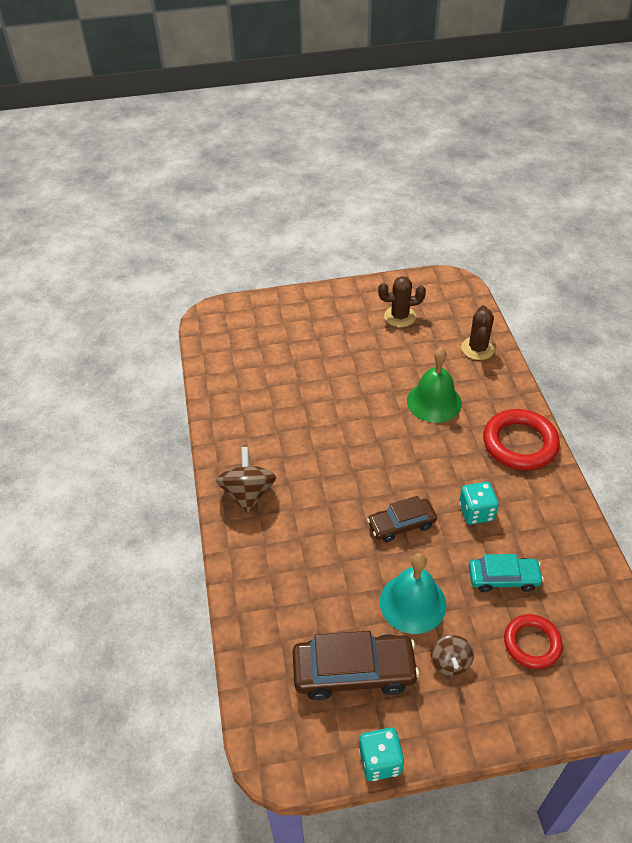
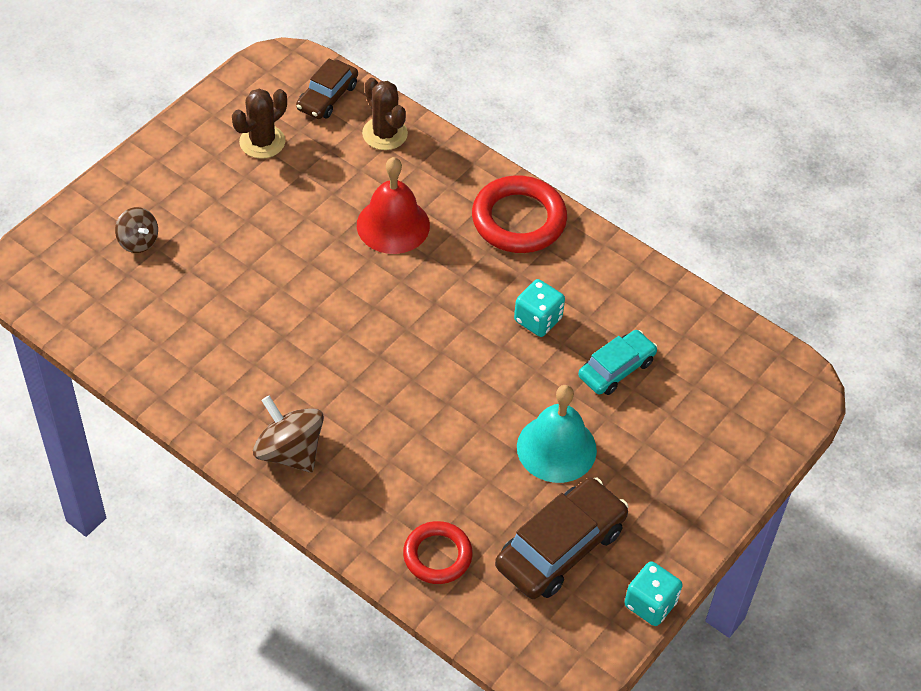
camera: 45 degrees left, 5 degrees up
(401, 524) = (478, 379): brown car -> brown car (327, 97)
(434, 402) = (393, 225): green bell -> red bell
(450, 662) = (635, 478): brown spinning top -> brown spinning top (138, 241)
(532, 643) = (688, 412): red ring -> red ring (437, 555)

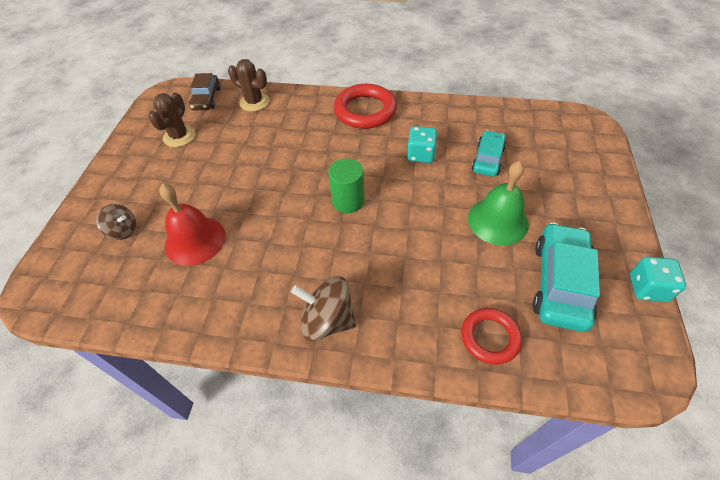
camera: 25 degrees left, 0 degrees up
(393, 225) = (294, 144): red bell -> red bell (195, 240)
(404, 334) = (348, 201): none -> green cylinder
(556, 448) = (498, 221): turquoise bell -> green bell
(560, 548) = (560, 283): brown car -> turquoise car

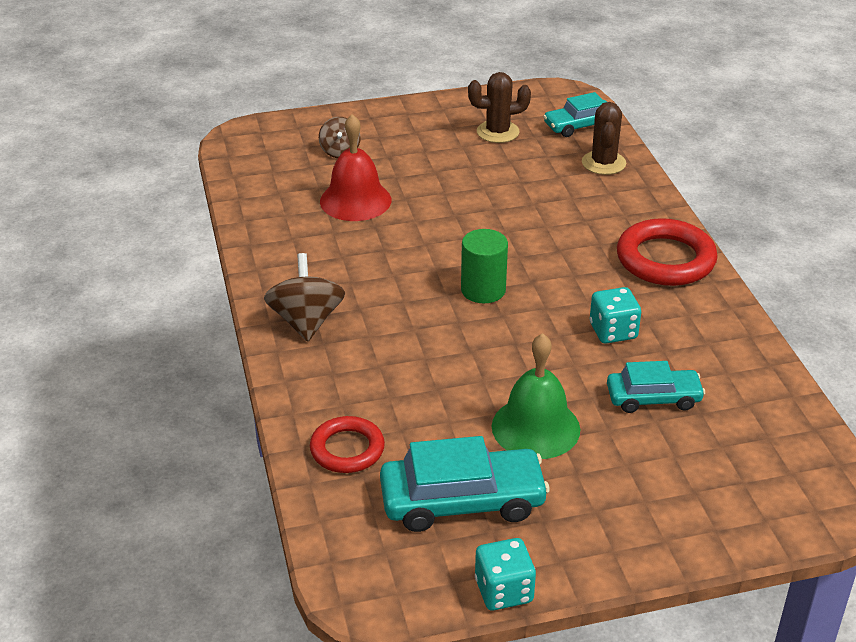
camera: 65 degrees right, 15 degrees down
(206, 98) = (579, 125): brown car -> turquoise car

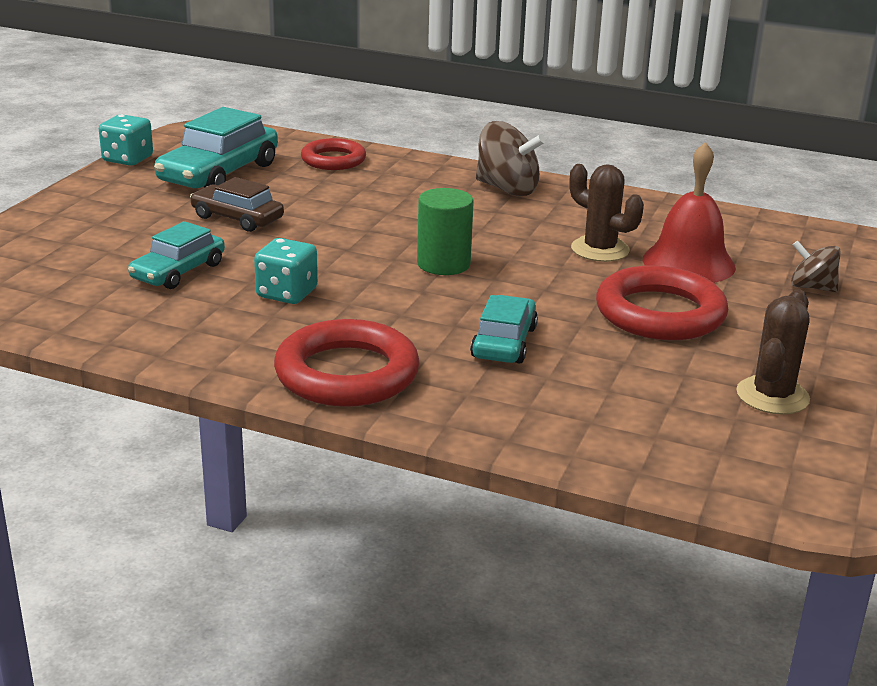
camera: 125 degrees right, 10 degrees down
(445, 188) = (660, 313): none -> red ring
(535, 427) = (237, 218): green bell -> brown car
(579, 125) = (734, 466): turquoise car -> turquoise car (504, 342)
(603, 163) = (605, 435): brown cactus -> brown cactus (600, 250)

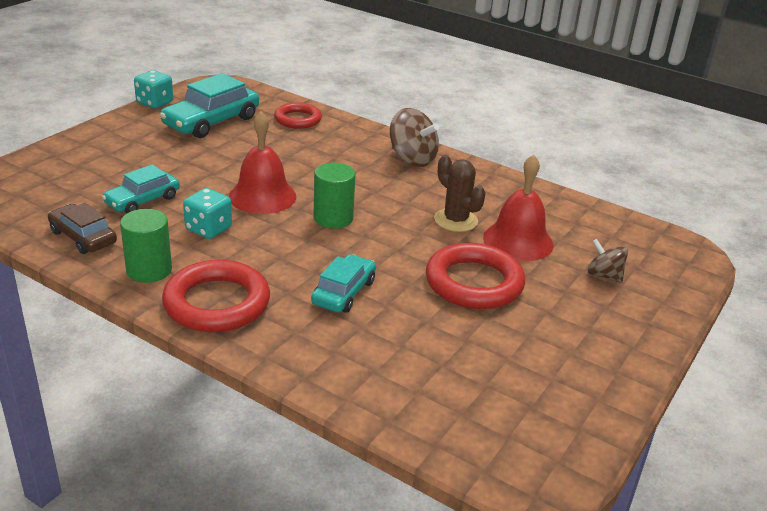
camera: 10 degrees right, 5 degrees up
(234, 348) = (149, 270): none -> green cylinder
(237, 218) = (205, 161): brown car -> brown car (83, 237)
(337, 250) = (262, 196): none -> red bell
(772, 396) = (525, 369): brown cactus -> none

